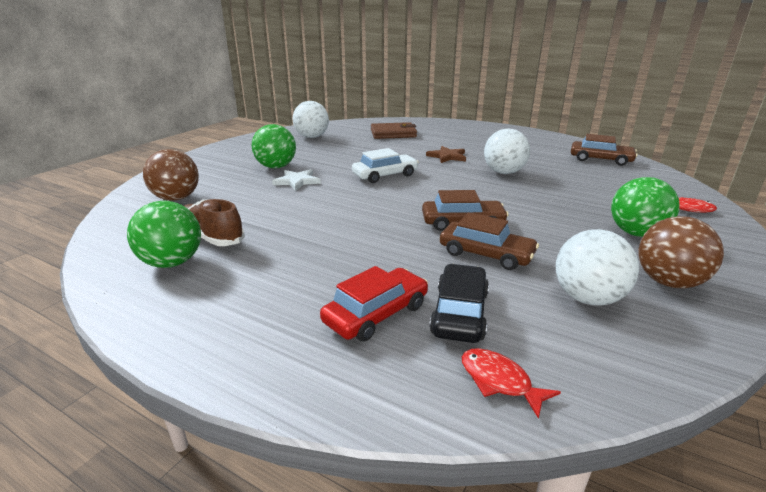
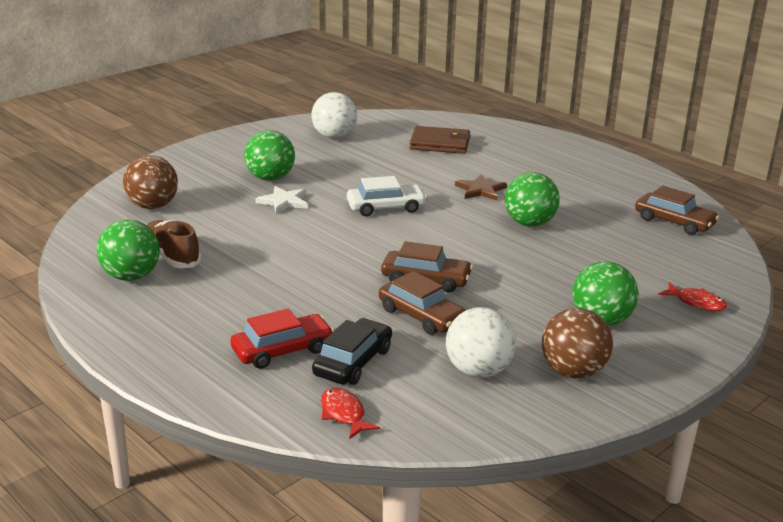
camera: 15 degrees right, 0 degrees up
(504, 172) = (529, 223): white ball -> green ball

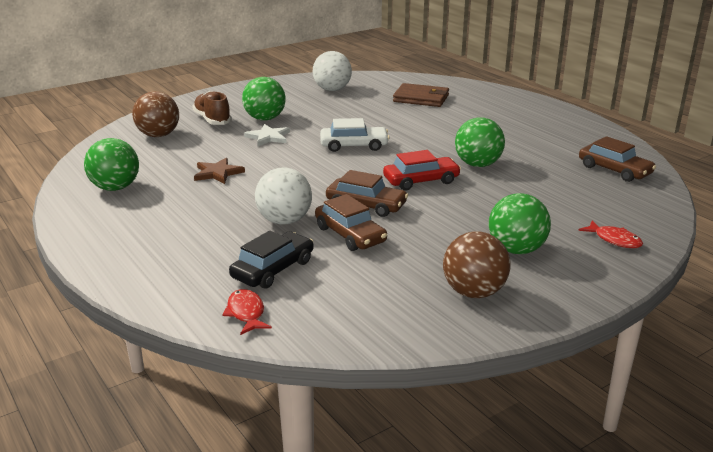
camera: 10 degrees right, 0 degrees up
(171, 257) = (155, 174): brown shoe -> brown shoe (212, 120)
(282, 350) = (215, 255): red car -> red car (421, 181)
(478, 371) = (384, 285): white ball -> white ball (284, 221)
(480, 190) = (443, 136): brown star -> brown star (217, 173)

